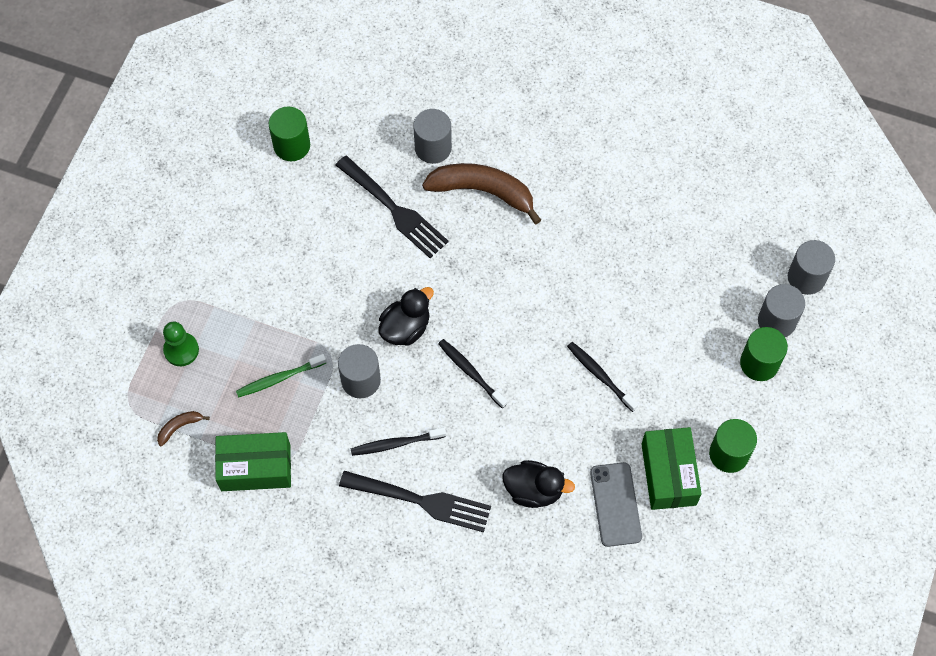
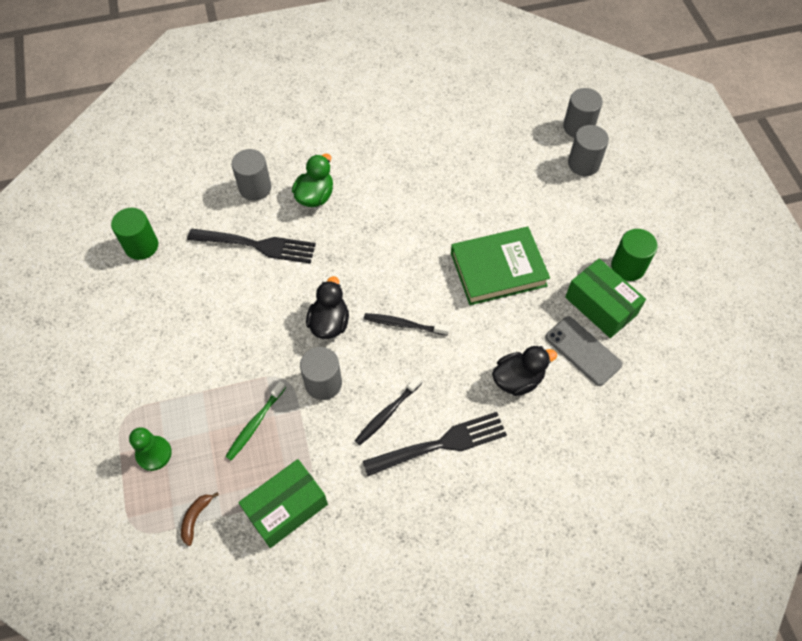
camera: 35 degrees left, 5 degrees down
(483, 191) = (315, 196): brown banana -> green duck
(600, 375) = (498, 269): black toothbrush -> green book
(759, 363) = (596, 196): green cylinder -> none

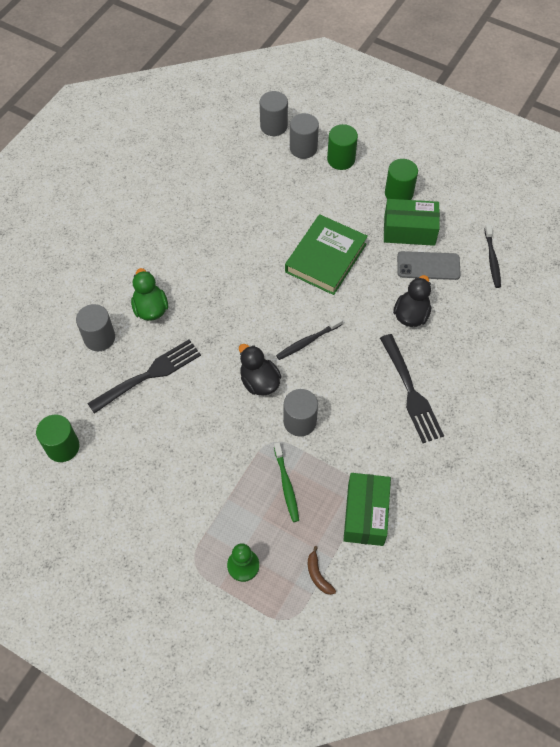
camera: 45 degrees left, 0 degrees up
(387, 413) = (359, 403): black toothbrush -> black toothbrush (492, 260)
(441, 444) = (411, 392): black fork -> black fork turned 135 degrees clockwise
(607, 197) = (341, 159): none -> green cylinder

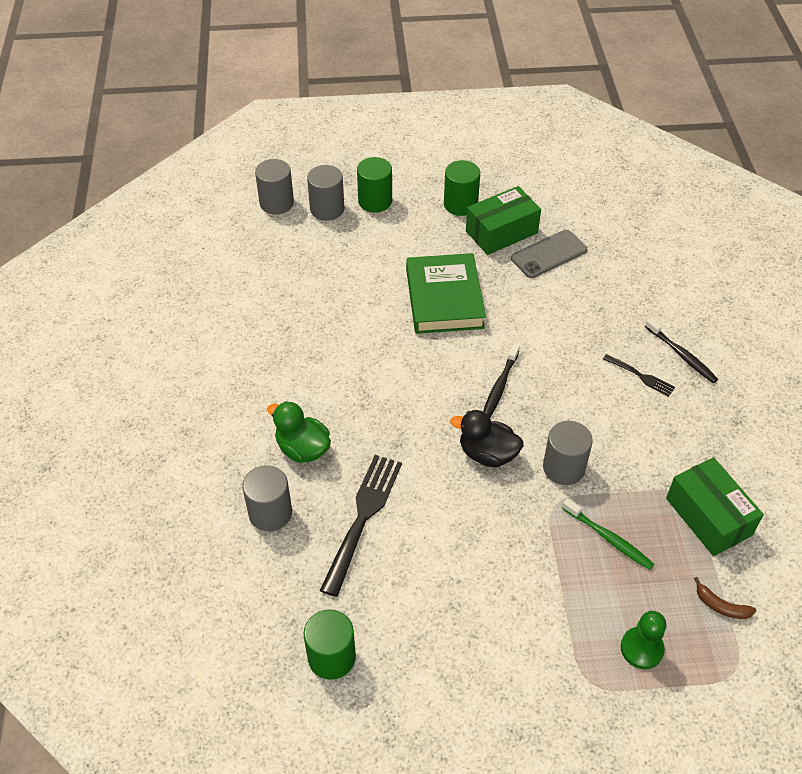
camera: 35 degrees left, 10 degrees down
(411, 315) = (575, 306): black duck -> none
(411, 392) = (641, 376): black fork -> black fork, size x0.51
(492, 260) = (600, 219): black toothbrush -> black toothbrush (681, 355)

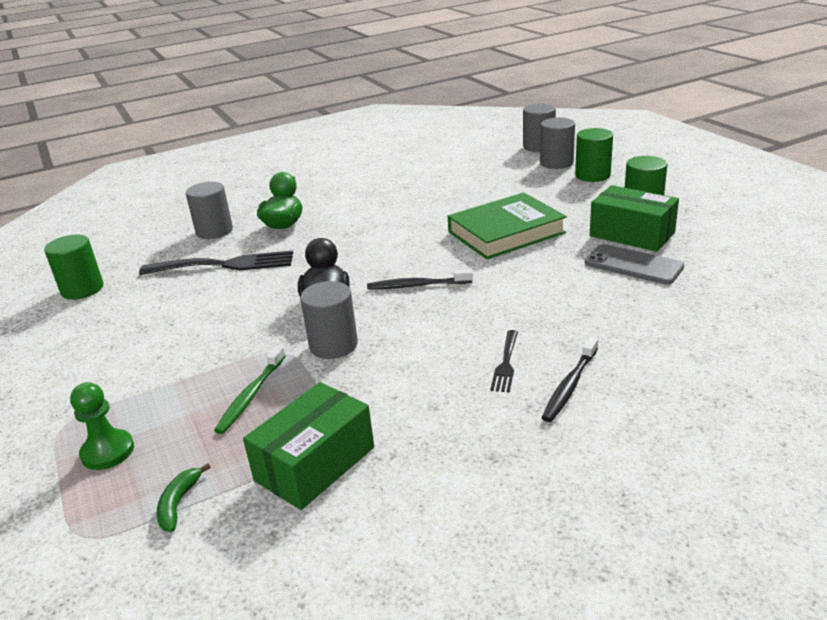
camera: 70 degrees right, 20 degrees down
(721, 606) = (178, 503): brown banana -> green banana

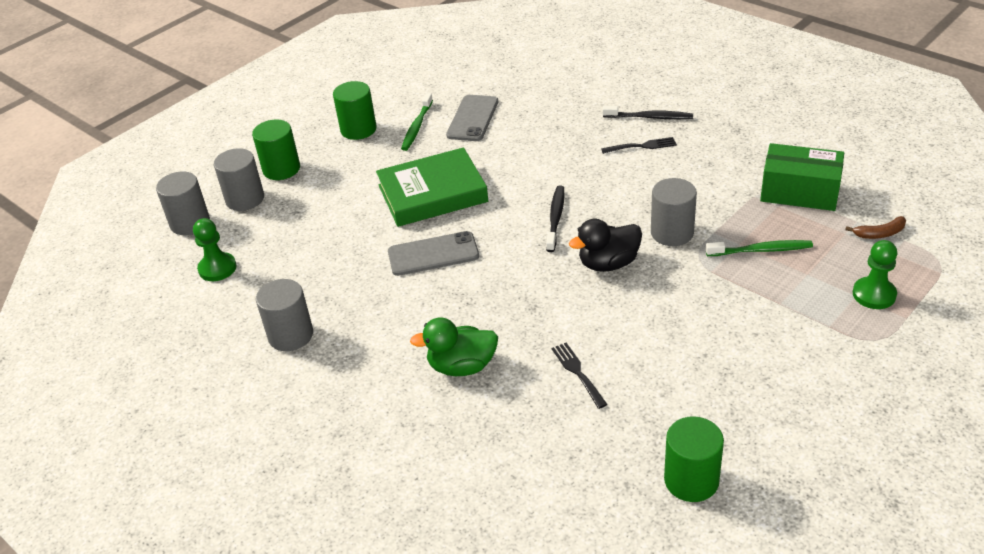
camera: 110 degrees left, 10 degrees up
(178, 503) = (880, 233): green banana -> brown banana
(214, 231) = (499, 429): grey cylinder -> grey cylinder (291, 335)
(224, 265) = (578, 372): black fork -> black fork, size x0.51
(417, 285) = (556, 218): black toothbrush -> black toothbrush turned 150 degrees counterclockwise
(419, 225) = (433, 254): none -> grey phone
(474, 155) = (217, 268): none -> green pawn
(506, 232) = (432, 194): green book -> green book turned 60 degrees counterclockwise
(632, 234) = (417, 127): green box -> green toothbrush

